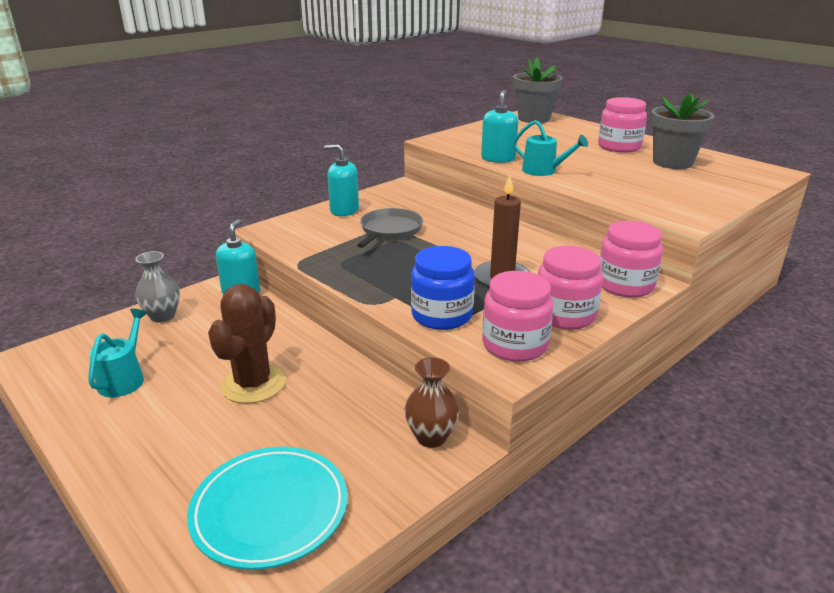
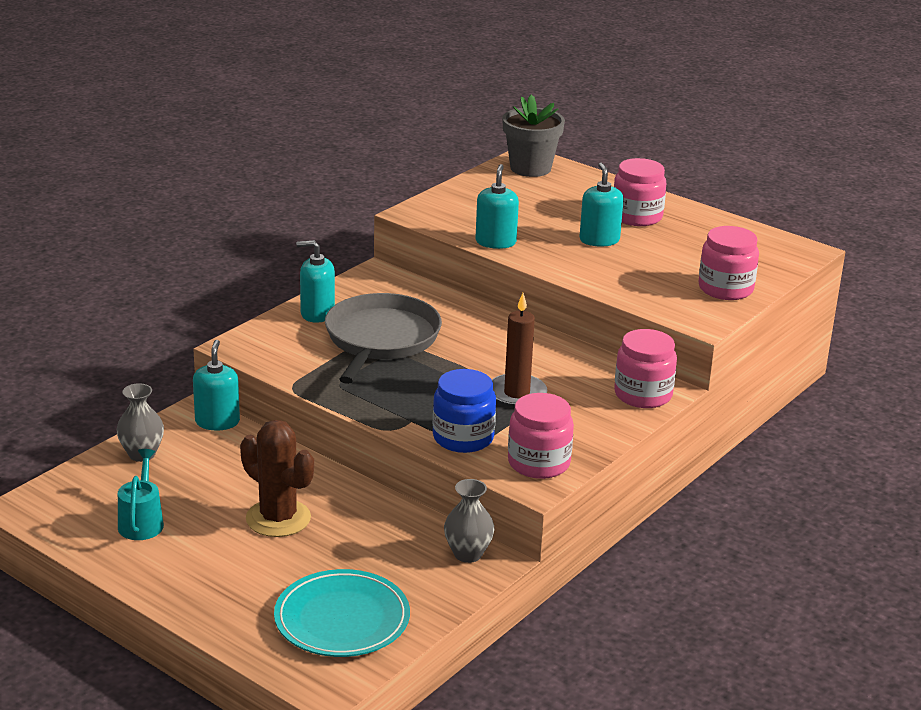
camera: 10 degrees left, 0 degrees up
(253, 384) = (278, 518): brown cactus -> brown cactus turned 60 degrees counterclockwise
(390, 230) = (380, 339): grey pan -> grey pan, size x1.61
(431, 437) = (468, 554): brown vase -> grey vase
(544, 171) = (551, 260): turquoise watering can -> none
(565, 315) = (584, 431): pink jar -> pink jar (725, 289)
(587, 160) = (599, 240): none -> turquoise soap dispenser
(672, 162) = (696, 240): grey flower pot -> none

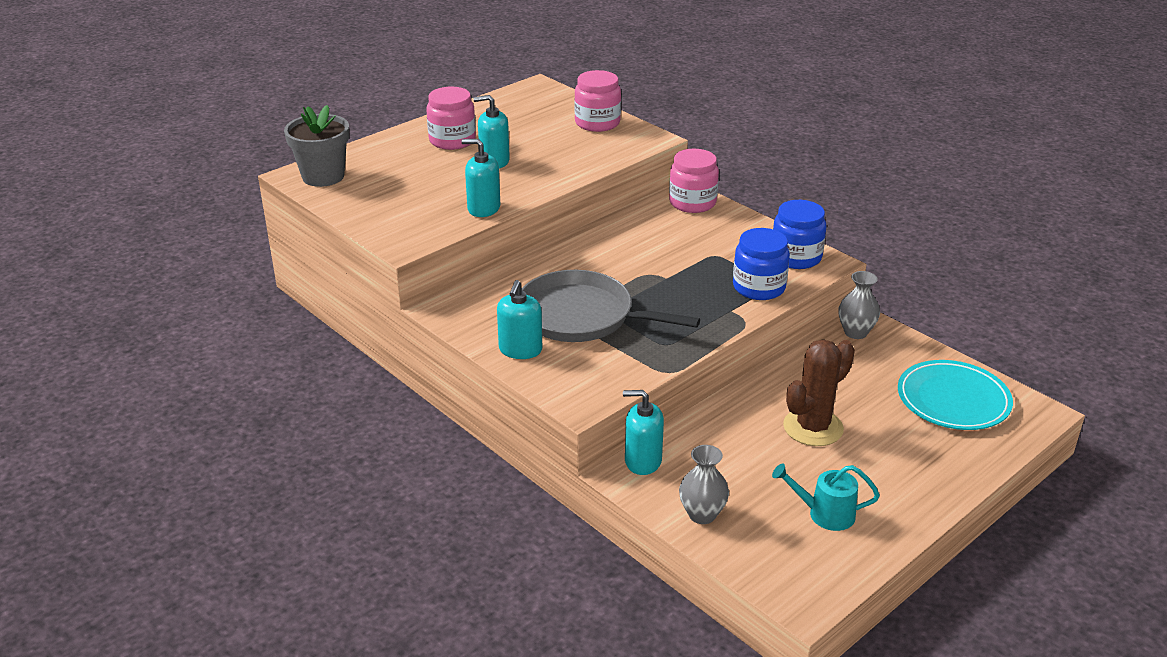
camera: 80 degrees left, 5 degrees up
(516, 394) = (687, 256): brown candle -> none
(538, 463) = (796, 257): pink jar -> blue jar

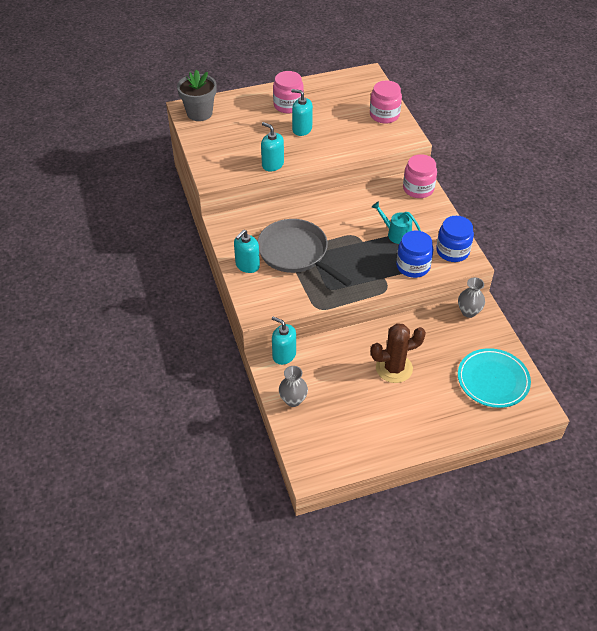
camera: 25 degrees right, 15 degrees up
(824, 514) = (360, 425): turquoise watering can -> turquoise watering can (396, 234)

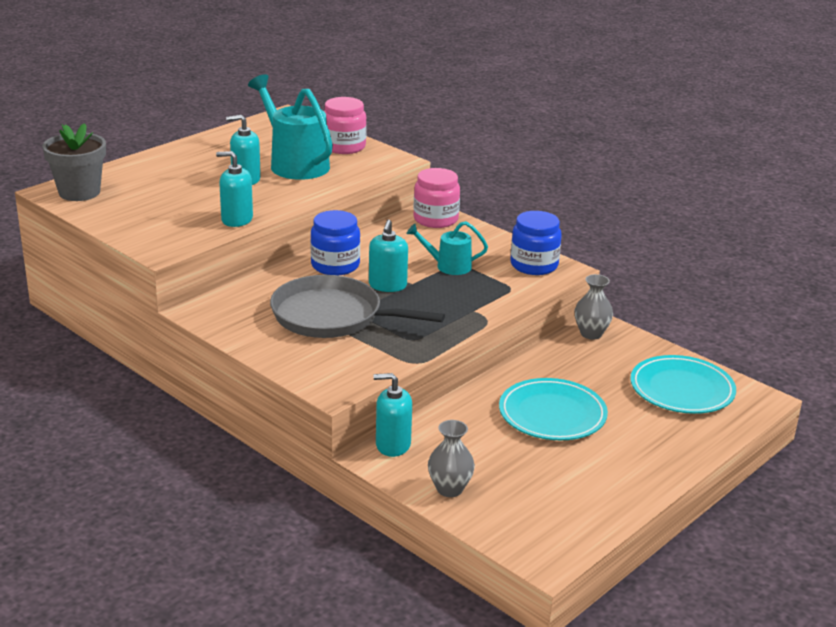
camera: 30 degrees left, 20 degrees down
(247, 265) = (274, 345): turquoise soap dispenser -> turquoise soap dispenser (387, 285)
(288, 105) = (204, 161): pink jar -> none
(341, 123) = (294, 163): none -> turquoise watering can
(394, 368) = (552, 414): brown cactus -> turquoise plate
(413, 266) = (499, 291): blue jar -> blue jar (335, 265)

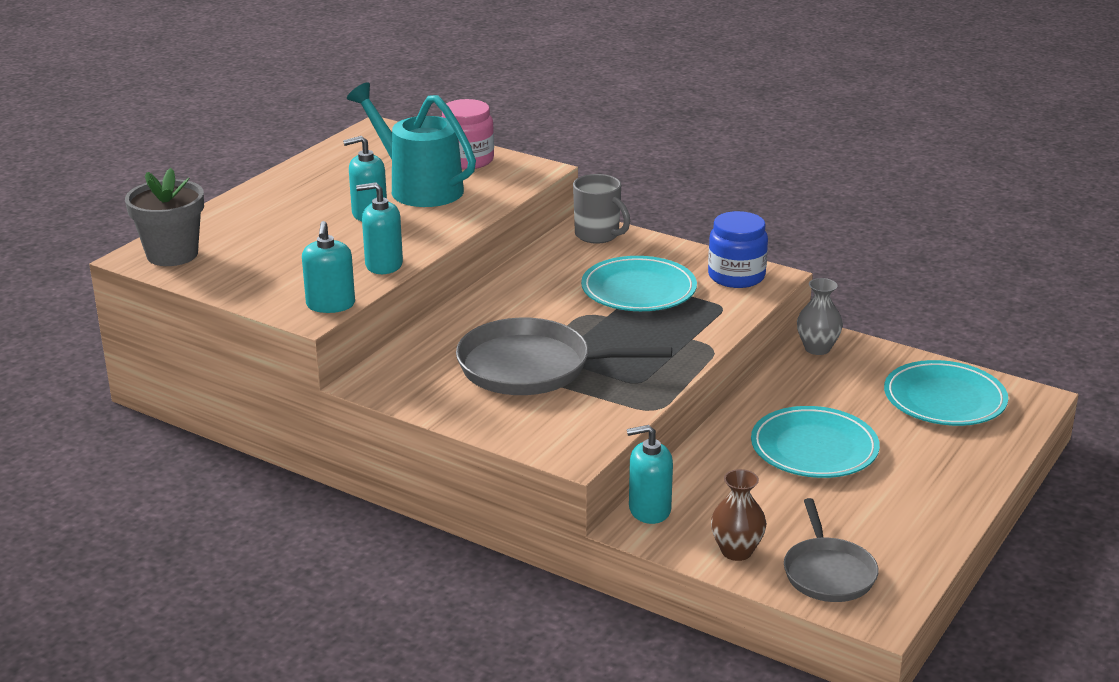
camera: 10 degrees left, 0 degrees up
(335, 265) = (506, 306): blue jar -> none
(387, 285) = (579, 322): turquoise soap dispenser -> turquoise soap dispenser (330, 305)
(435, 219) = (598, 235): pink jar -> grey mug
(448, 266) = (638, 290): turquoise watering can -> turquoise plate
(449, 489) = (736, 551): grey vase -> brown vase
(518, 518) = (828, 572): none -> grey pan

